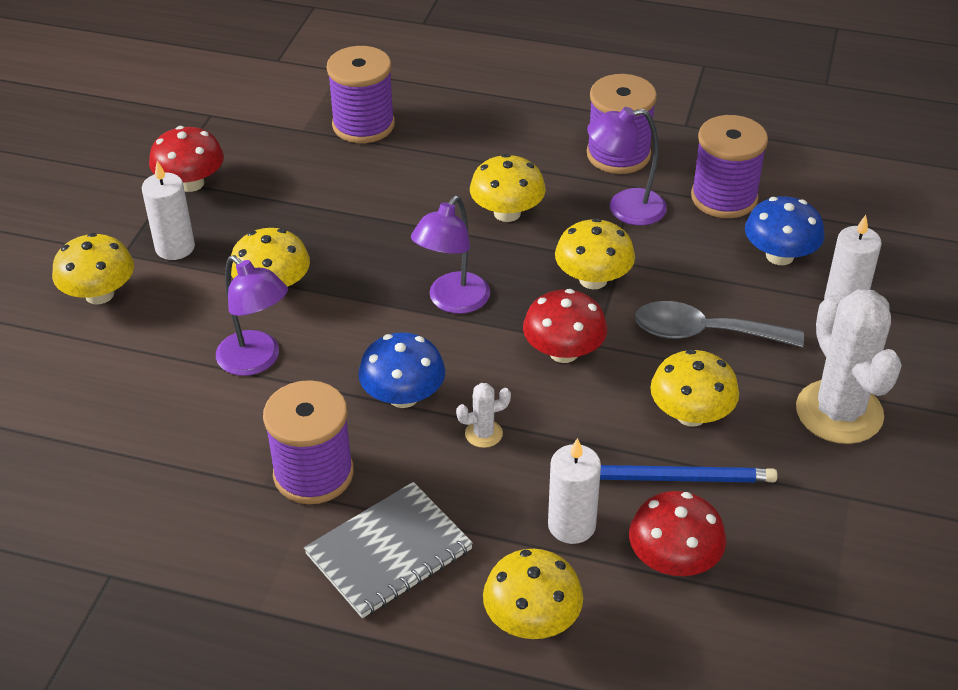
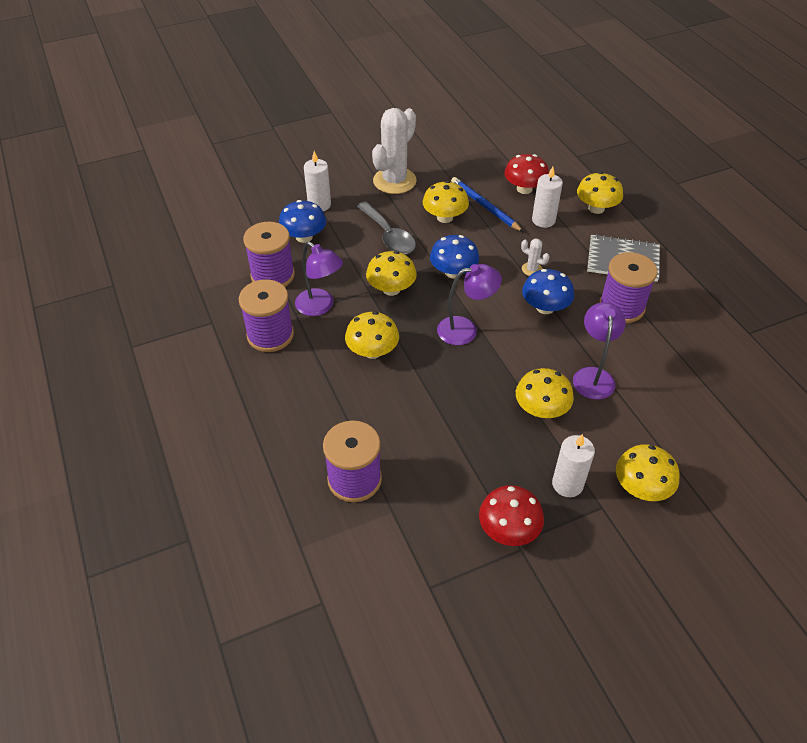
camera: 130 degrees left, 5 degrees up
(563, 352) = (453, 272): red mushroom -> blue mushroom

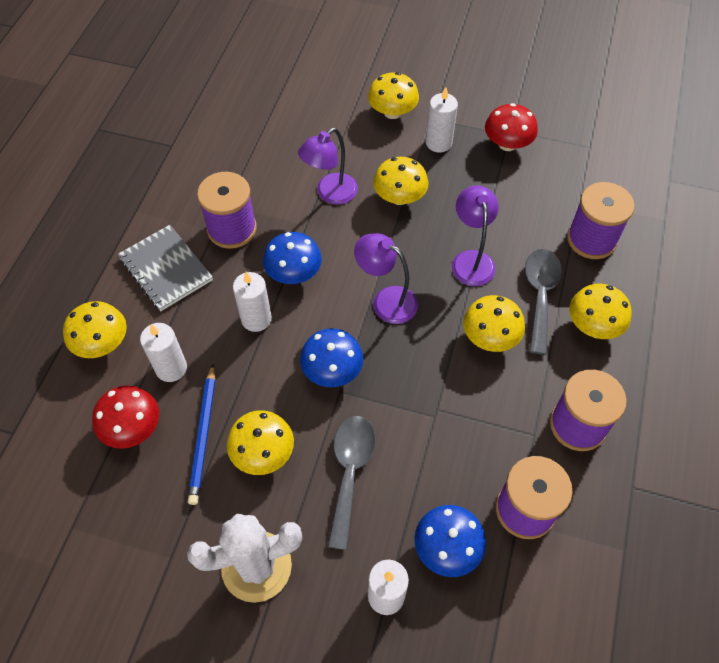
camera: 140 degrees left, 10 degrees up
(320, 307) = (502, 424): purple lamp -> purple lamp (471, 260)
(361, 403) = (540, 295): none -> grey spoon
(391, 289) = (412, 395): yellow mushroom -> yellow mushroom (593, 325)
(532, 269) = (256, 319): white cactus -> white candle

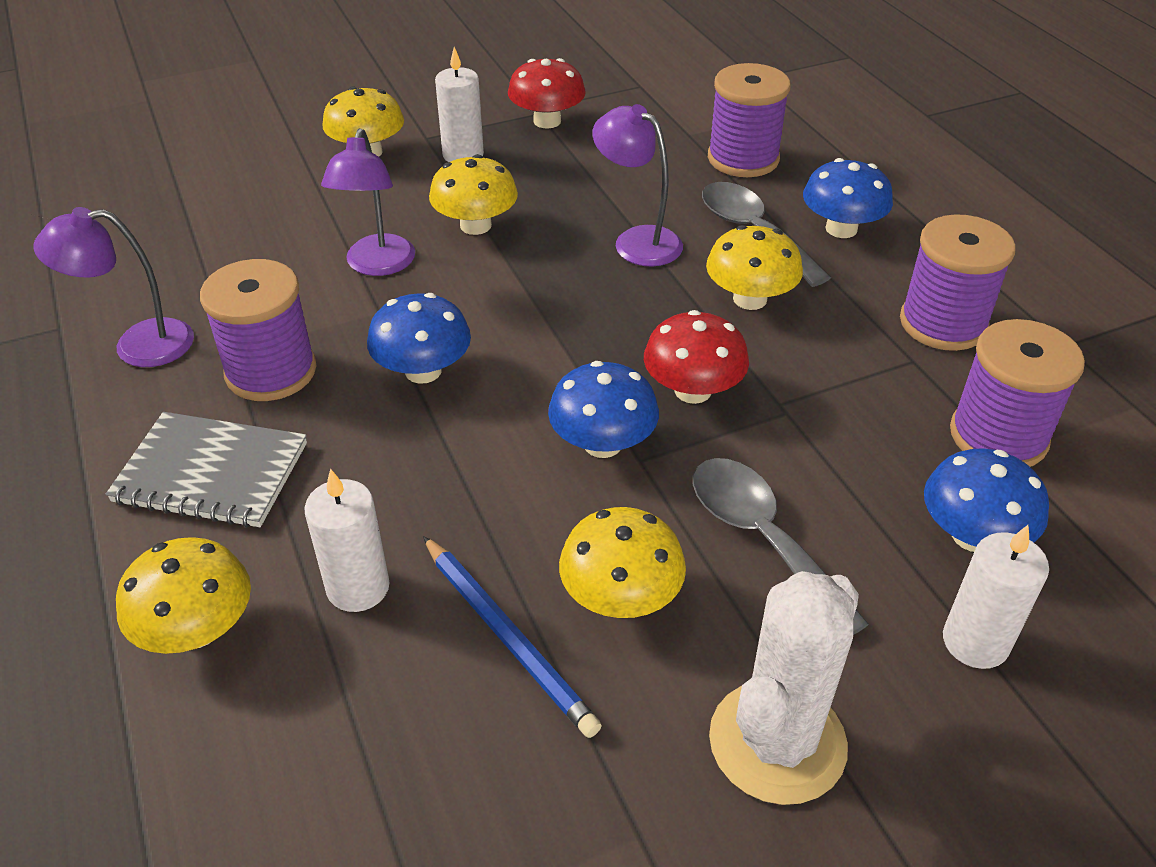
camera: 40 degrees left, 15 degrees down
(132, 428) = (378, 706): red mushroom -> red mushroom (692, 390)
(256, 319) = (427, 450): white candle -> none
(386, 300) = (583, 332): purple lamp -> purple lamp (138, 345)
(593, 325) = (841, 229): yellow mushroom -> blue mushroom

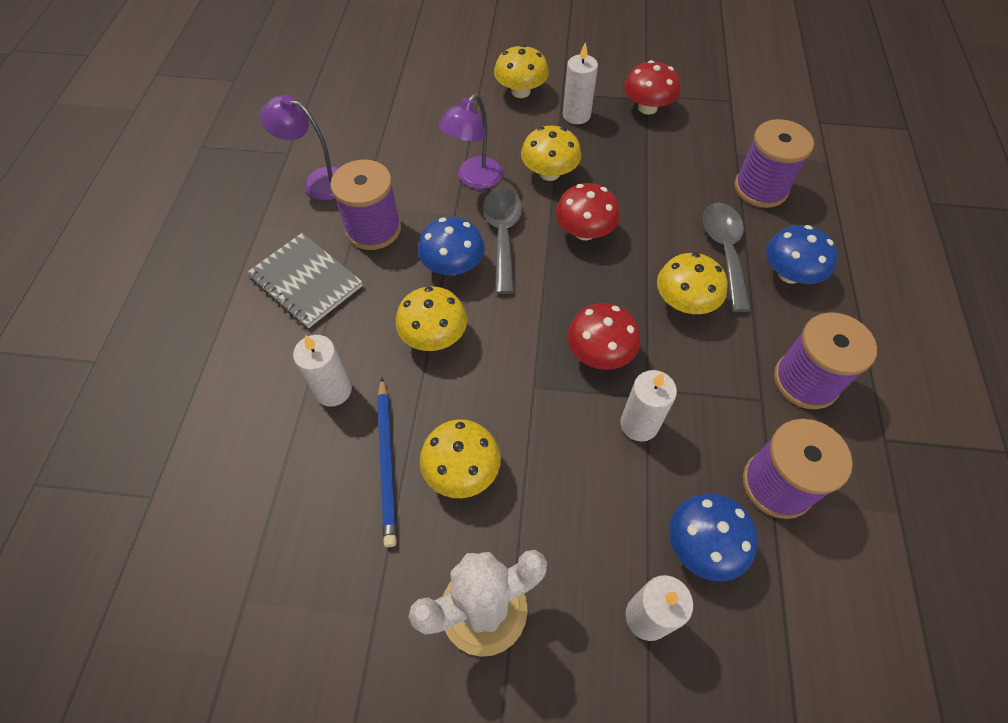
camera: 30 degrees right, 15 degrees up
(197, 629) = (245, 374): yellow mushroom -> yellow mushroom (434, 336)
(571, 271) = (584, 231): none -> red mushroom
(602, 443) = (520, 364): blue mushroom -> none
(637, 240) = (642, 225): purple lamp -> none
(761, 538) = (568, 475): grey spoon -> grey spoon (503, 235)
(800, 444) = (639, 424): none -> white candle

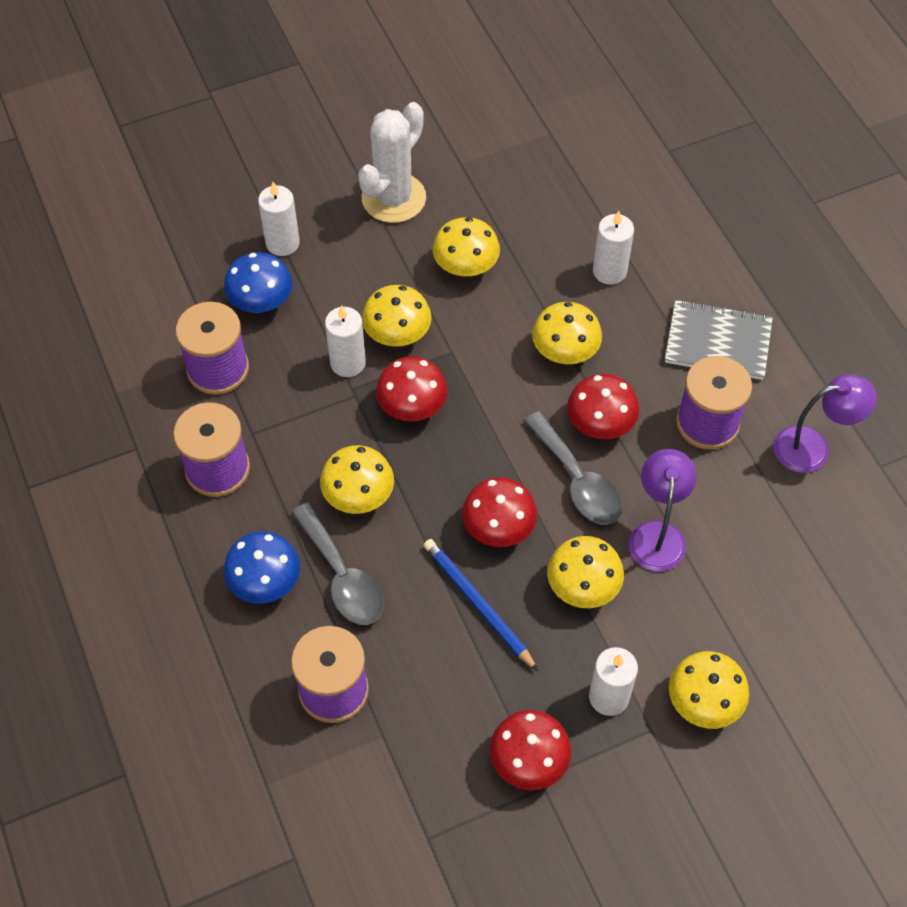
camera: 150 degrees right, 0 degrees up
(387, 462) = (525, 245): blue pencil -> blue pencil (477, 604)
(453, 266) = (600, 423): blue mushroom -> red mushroom
(575, 430) = (397, 334): none -> yellow mushroom

